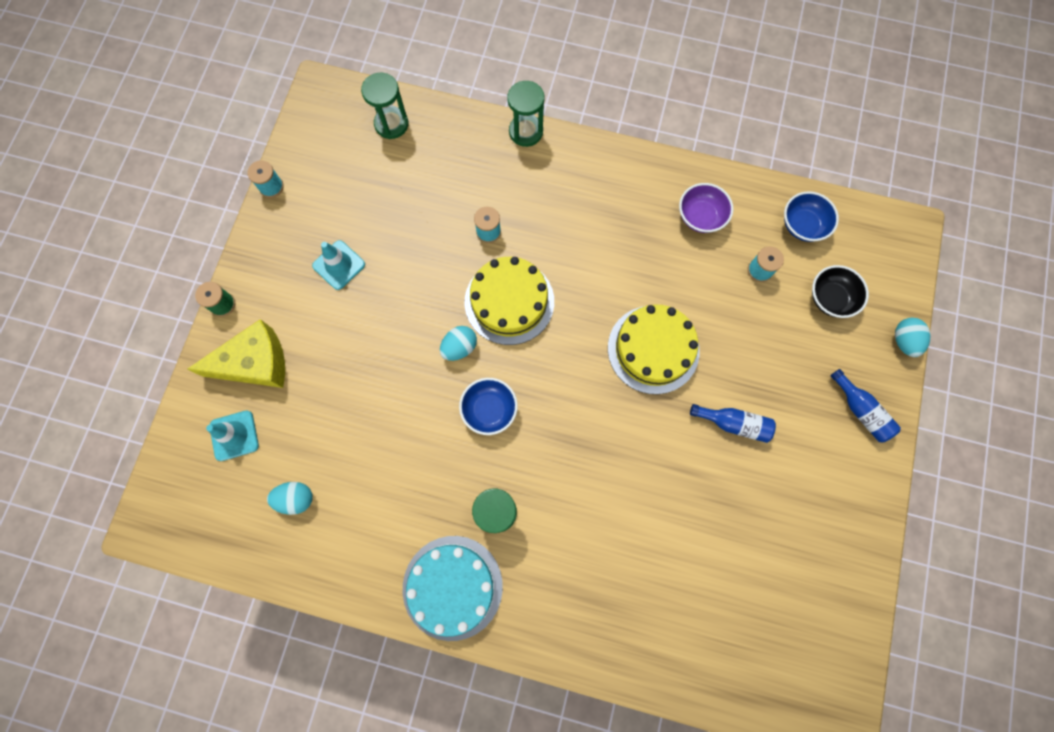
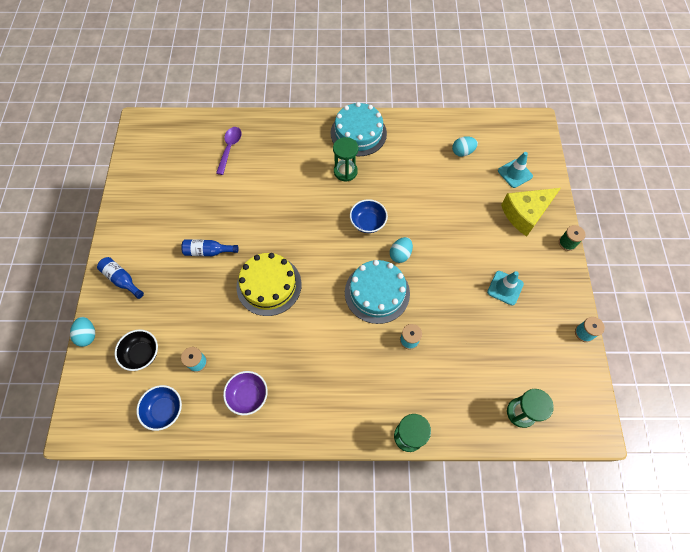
camera: 165 degrees right, 10 degrees down
(509, 301) = (377, 292): yellow cake -> turquoise cake
(680, 614) = (230, 148): none -> purple spoon

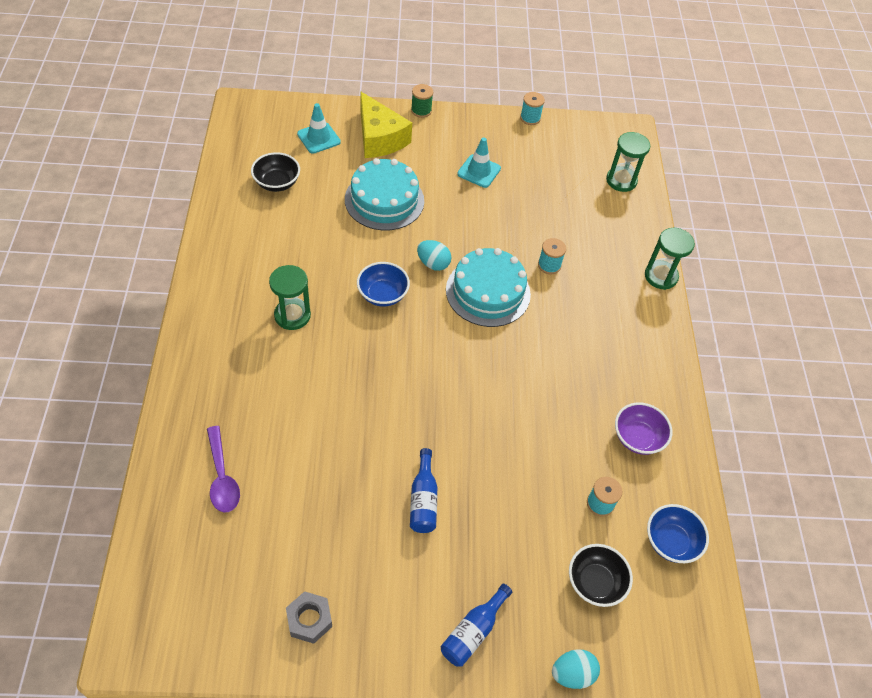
camera: 95 degrees left, 10 degrees down
(141, 197) = (309, 620): none -> grey nut
(230, 148) = (222, 477): purple spoon -> purple spoon turned 120 degrees counterclockwise
(269, 285) = (479, 415): yellow cake -> none
(358, 133) = (222, 295): turquoise cake -> turquoise cake (384, 200)
(462, 152) = (277, 183): turquoise egg -> black bowl

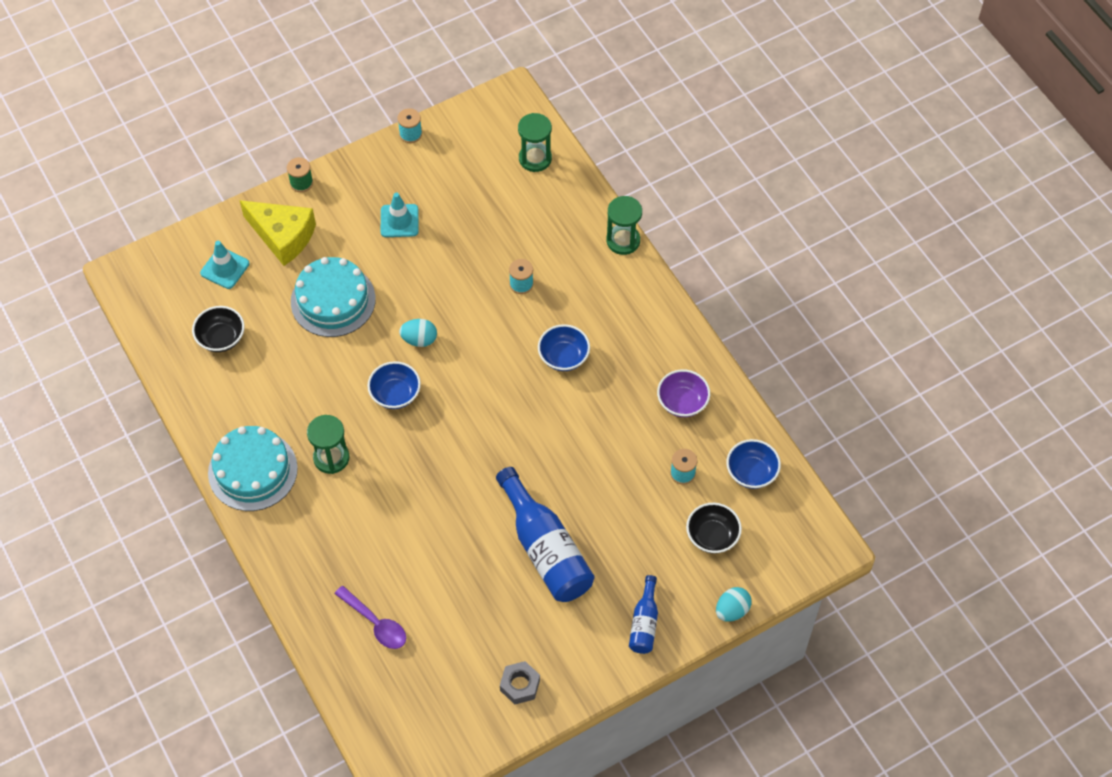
camera: 25 degrees left, 5 degrees up
(423, 500) = (545, 549): blue bottle -> blue bottle, size x1.92
(488, 292) = (484, 340): turquoise cake -> turquoise cake (252, 470)
(549, 341) = (563, 357): none -> blue bowl

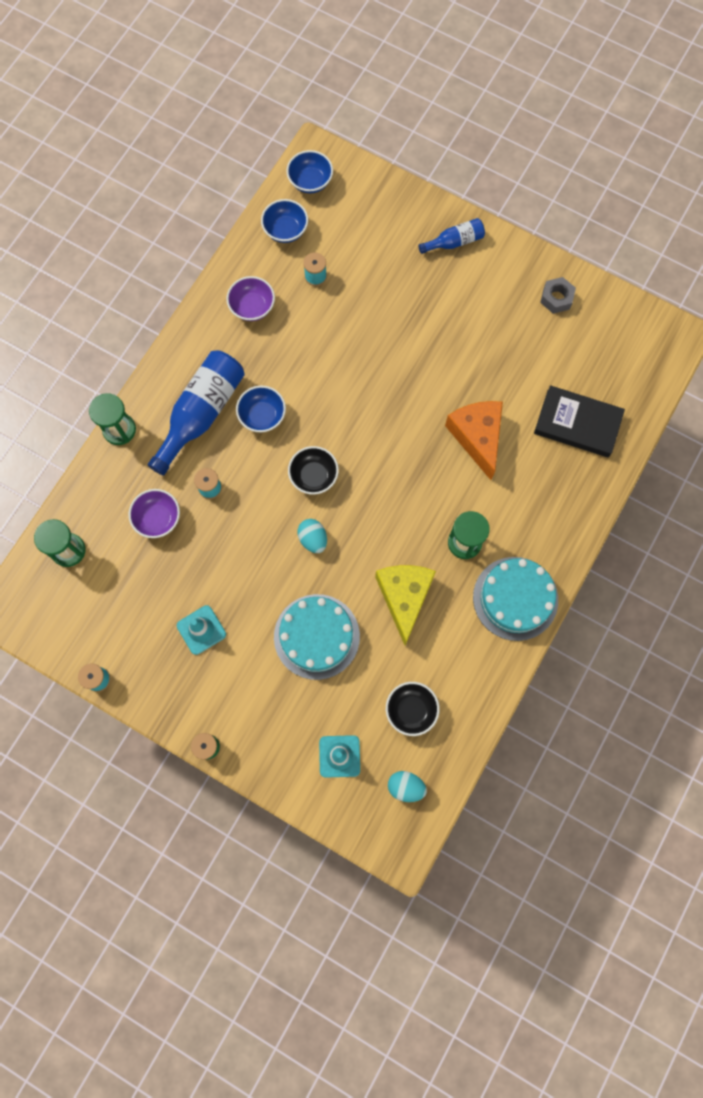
camera: 120 degrees left, 15 degrees up
(283, 236) = (276, 725): yellow cheese -> yellow cheese (404, 597)
(375, 623) = (577, 423): purple spoon -> black book
(395, 394) = (376, 527): blue bowl -> blue bowl (310, 181)
(423, 525) = (477, 437): none -> orange cheese
(519, 233) = (158, 518): none -> purple bowl
(545, 549) = (440, 338): blue bottle -> blue bottle (202, 413)
(712, 536) = (356, 231): black bowl -> black bowl (314, 476)
(732, 610) = (407, 191): turquoise egg -> turquoise egg (406, 786)

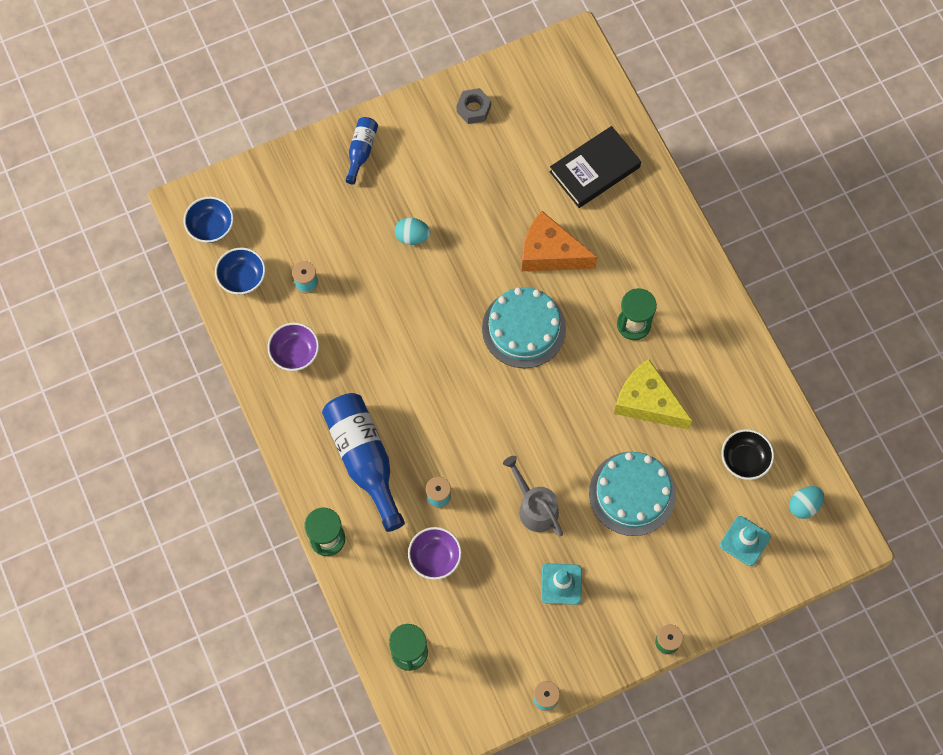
camera: 55 degrees left, 5 degrees down
(251, 567) = (534, 507): none -> grey watering can
(262, 416) = (404, 410): blue bowl -> none
(313, 539) = (545, 441): turquoise egg -> turquoise egg (412, 237)
(314, 476) = (490, 404): black bowl -> none
(515, 598) = (707, 318): turquoise cake -> turquoise cake (524, 328)

